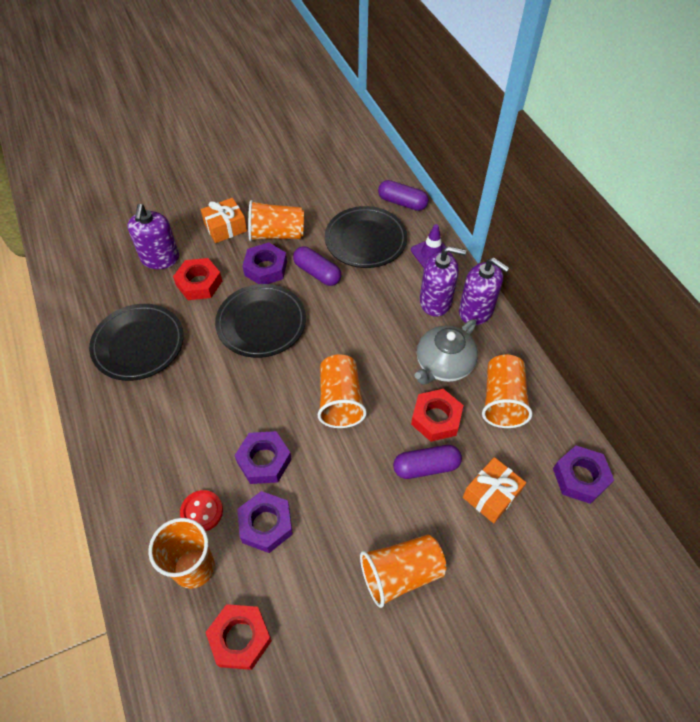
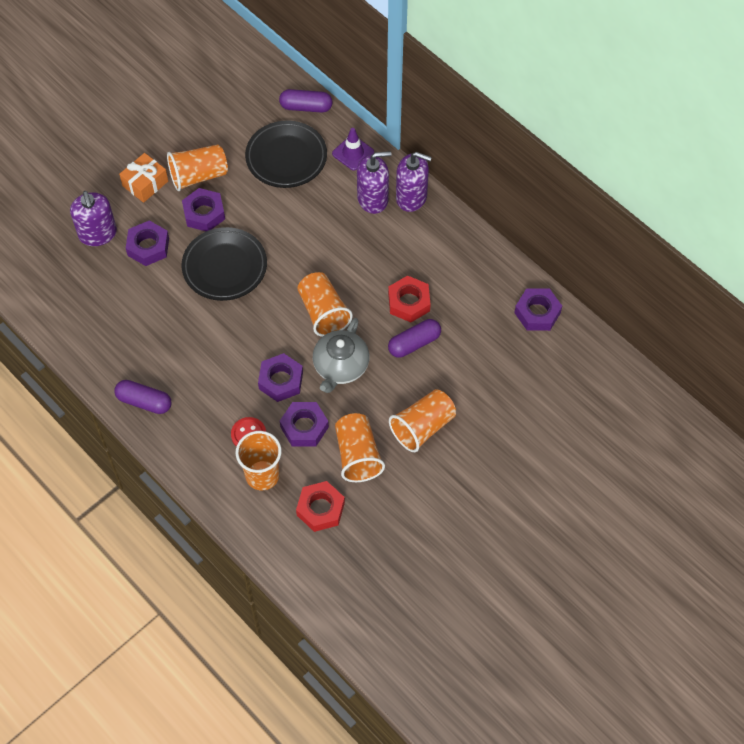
camera: 20 degrees left, 5 degrees up
(138, 345) = (122, 320): black plate -> none
(199, 283) = (148, 247): red nut -> purple nut
(317, 273) = (254, 203): purple capsule -> purple capsule (144, 401)
(443, 364) = (399, 254): grey teapot -> grey teapot (340, 367)
(491, 495) = (472, 348): orange gift -> none
(502, 400) = (458, 270): orange cup -> orange cup (357, 455)

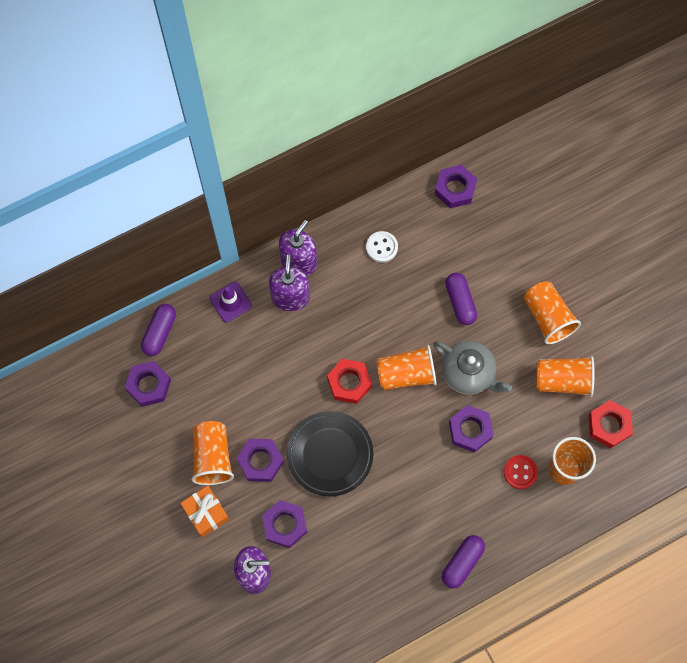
camera: 75 degrees left, 10 degrees up
(286, 157) = (216, 366): black plate -> none
(304, 427) = (524, 420): purple nut -> purple nut (149, 385)
(409, 302) = (415, 295): red nut -> red nut (349, 383)
(450, 262) = (381, 247): none -> white button

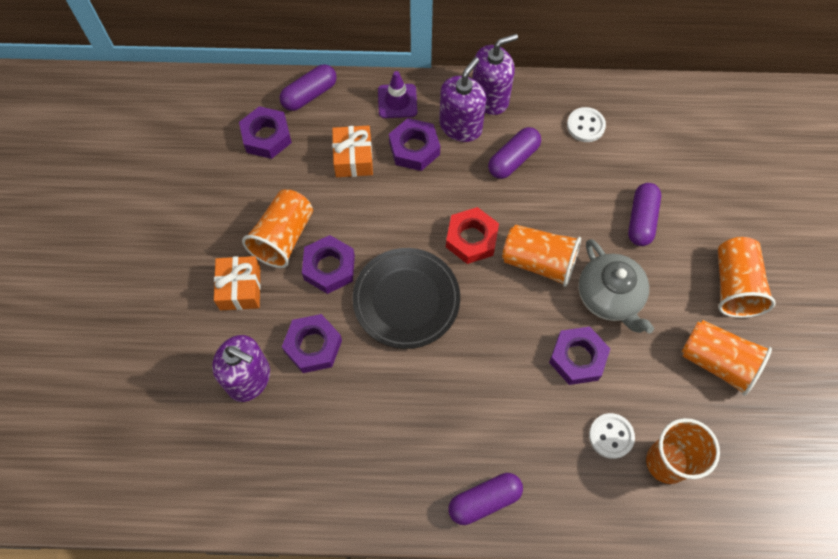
camera: 30 degrees right, 5 degrees down
(225, 367) = (353, 158): none -> orange gift
(344, 303) = (513, 159): none -> purple capsule
(455, 189) = (698, 108): purple nut -> purple nut (414, 148)
(520, 472) = (611, 436): red button -> white button
(609, 425) = (748, 442): red nut -> none

